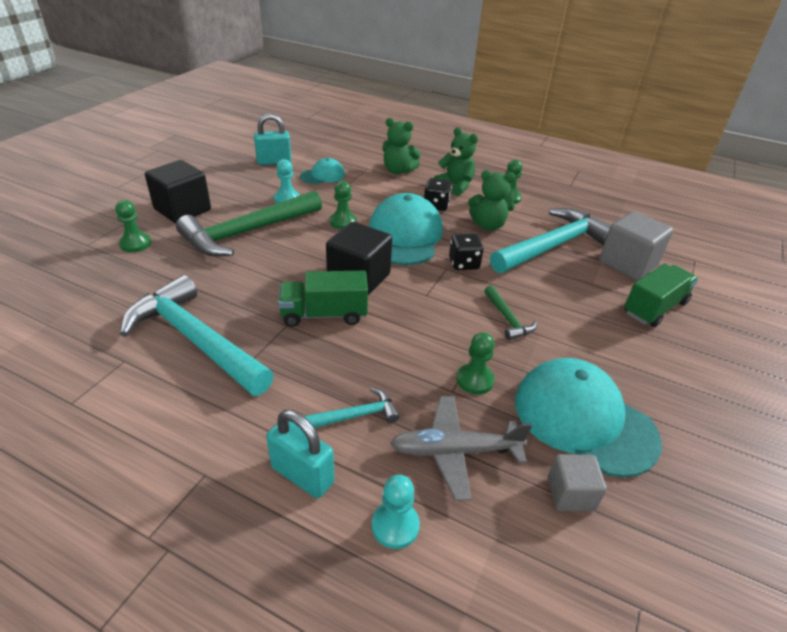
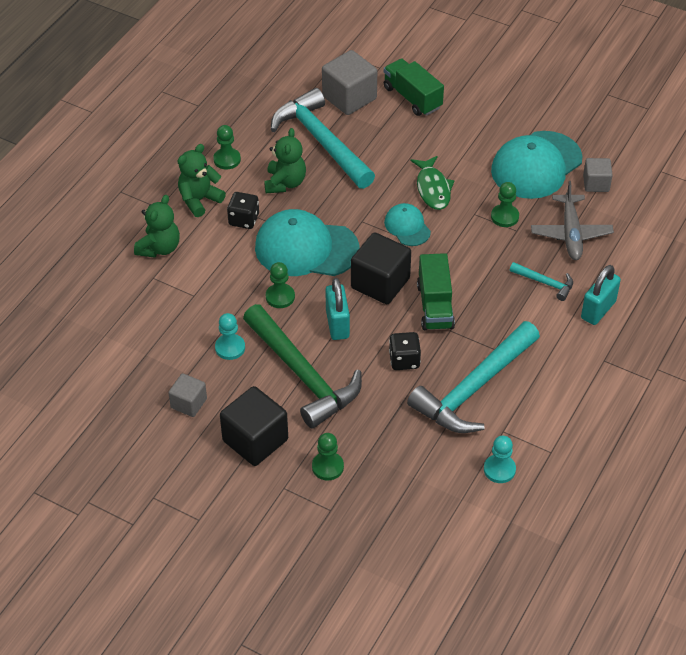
camera: 85 degrees left, 10 degrees up
(233, 183) = (189, 403): none -> grey cube
(274, 162) = (130, 369): turquoise padlock -> turquoise padlock (337, 324)
(323, 175) = (170, 318): turquoise cap -> turquoise cap (407, 227)
(357, 415) = (545, 283): turquoise hammer -> turquoise hammer turned 135 degrees clockwise
(395, 526) = (628, 265): turquoise pawn -> turquoise pawn (499, 469)
(464, 263) = (354, 208): black dice -> black dice (404, 360)
(507, 319) = (433, 189): green hammer -> green fish

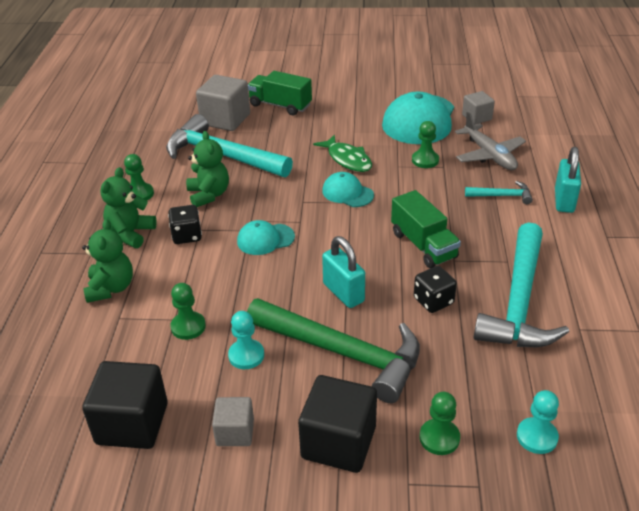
camera: 25 degrees left, 10 degrees down
(280, 297) = (268, 289): green pawn -> green pawn (188, 327)
(306, 248) = (265, 239): turquoise cap -> turquoise cap, size x0.52
(380, 283) = (358, 244): black cube -> black cube (132, 423)
(499, 469) = (610, 366): turquoise pawn -> turquoise pawn (537, 437)

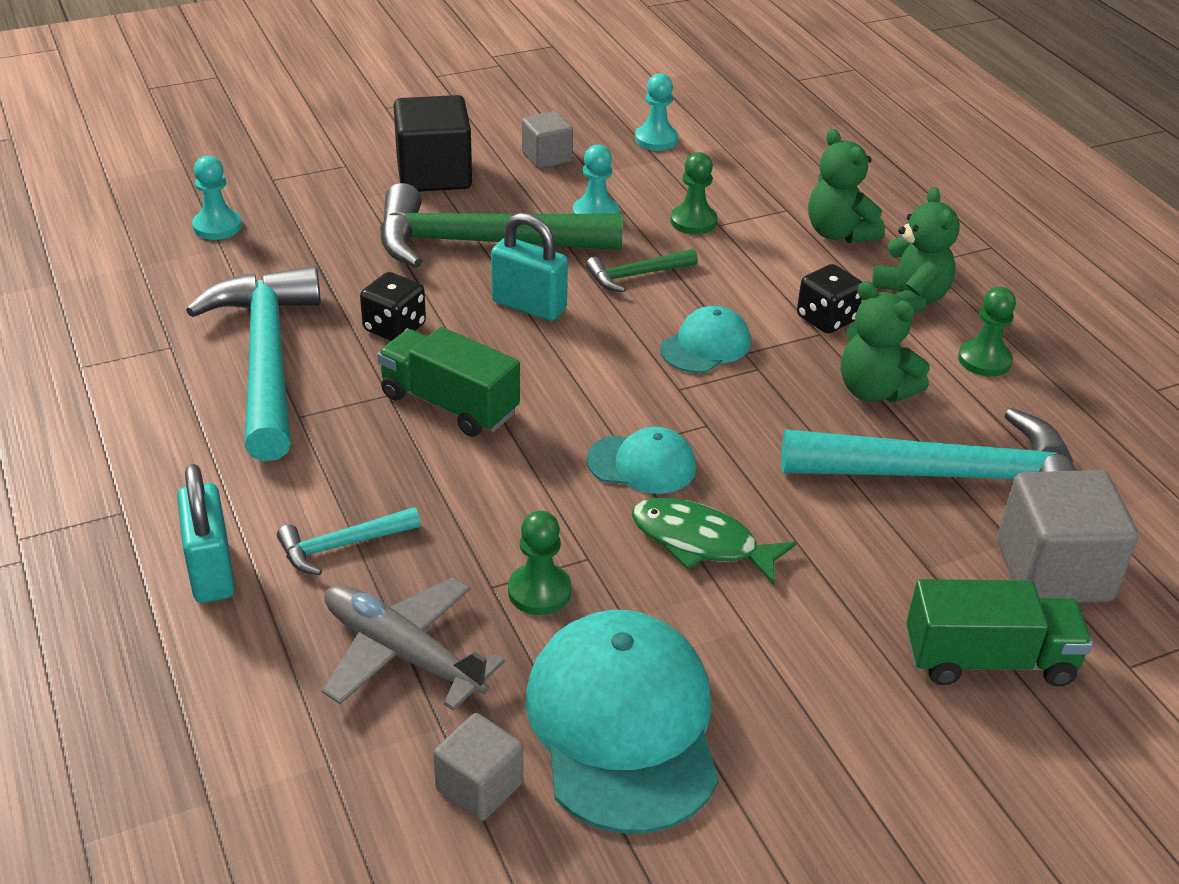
camera: 150 degrees right, 0 degrees up
(132, 423) = (656, 139): black cube -> turquoise pawn
(263, 295) = (636, 275): none -> green hammer
(439, 438) = (327, 201): green pawn -> none

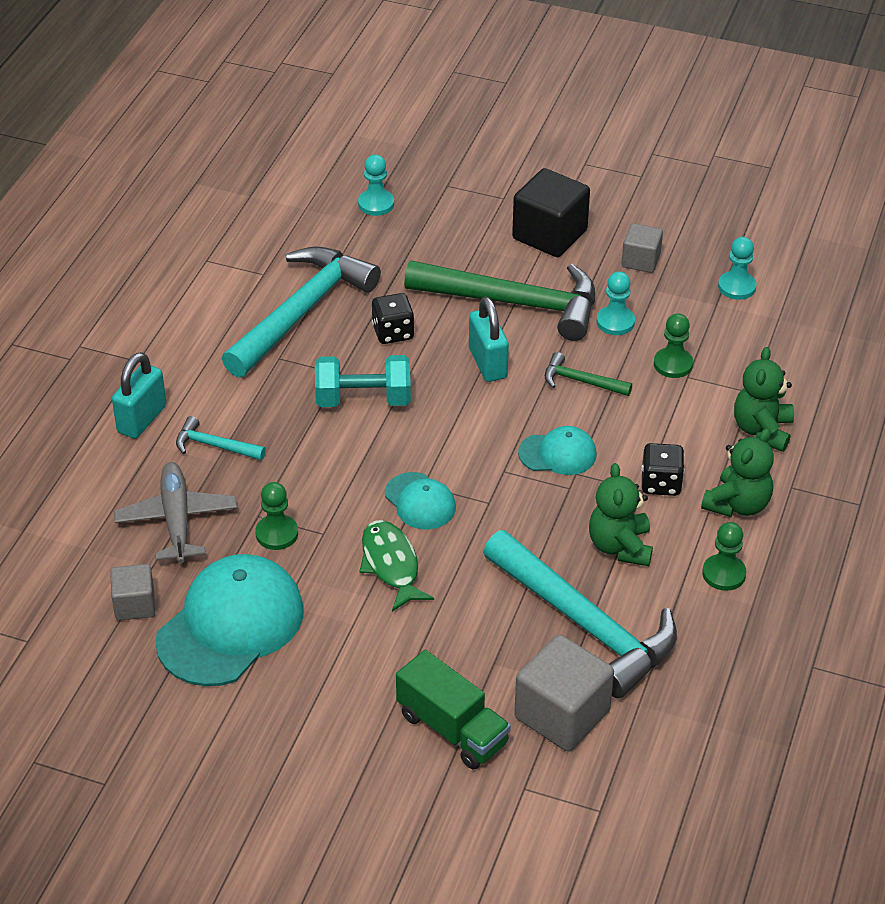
camera: 45 degrees right, 5 degrees up
(449, 404) = (363, 399): green truck -> turquoise dumbbell
(481, 243) = (515, 303): green hammer -> green hammer turned 150 degrees clockwise

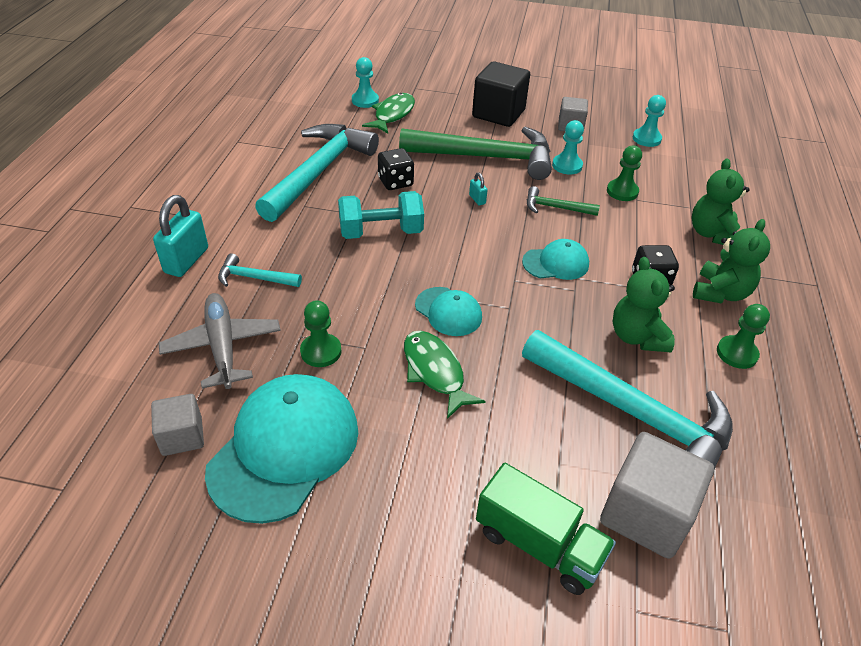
camera: 10 degrees left, 0 degrees up
(408, 229) = (393, 114): none -> green fish
(487, 363) = (477, 199): turquoise padlock -> turquoise padlock, size x0.46

